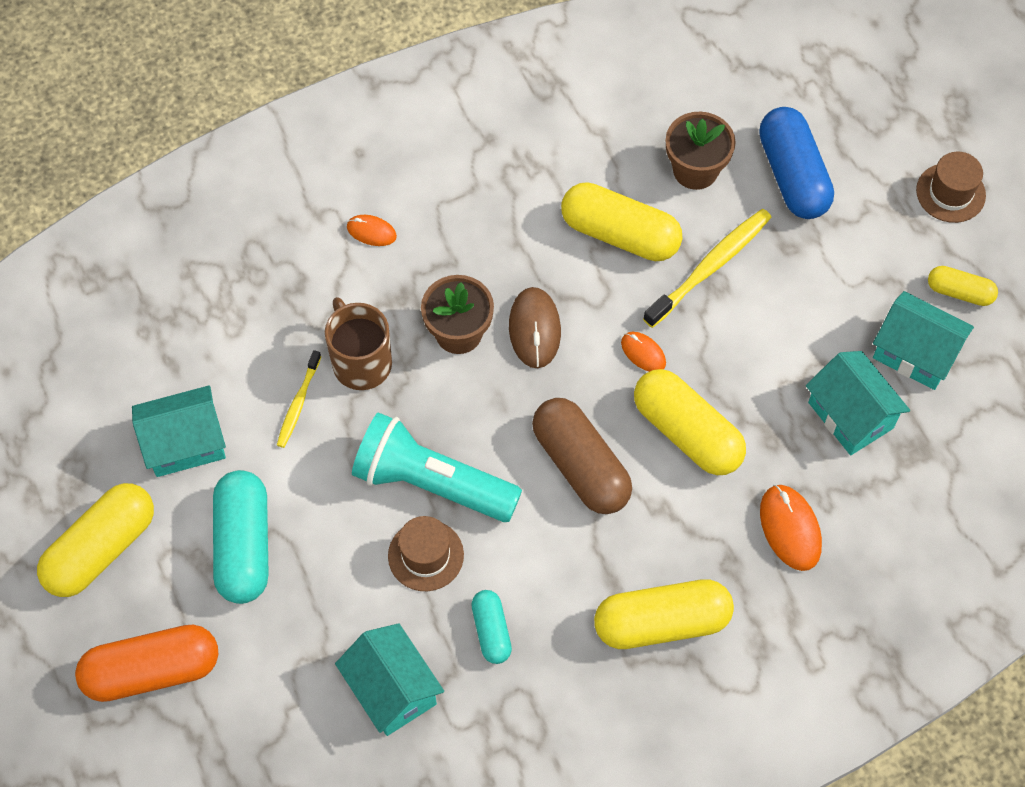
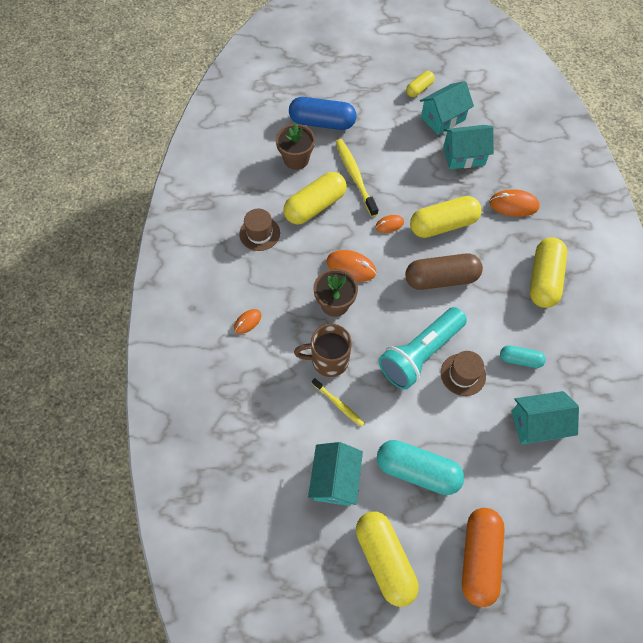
camera: 65 degrees left, 0 degrees up
(534, 329) = (351, 267): brown mouse -> orange mouse
(950, 193) = (365, 70): brown hat -> brown hat (259, 233)

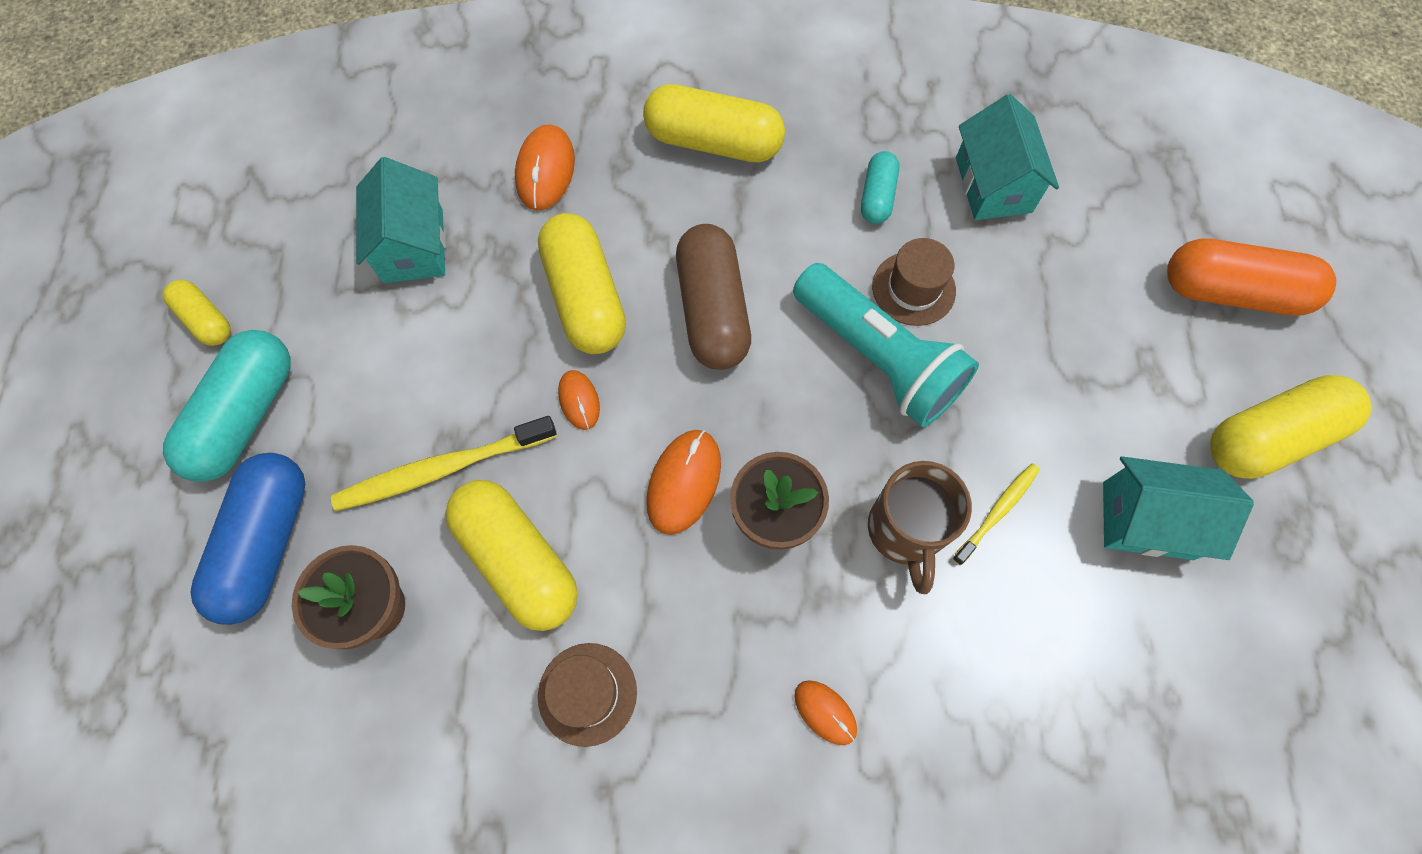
camera: 90 degrees left, 5 degrees up
(417, 471) = (1105, 376): turquoise capsule -> turquoise capsule (246, 416)
(443, 118) = (303, 277): turquoise house -> none

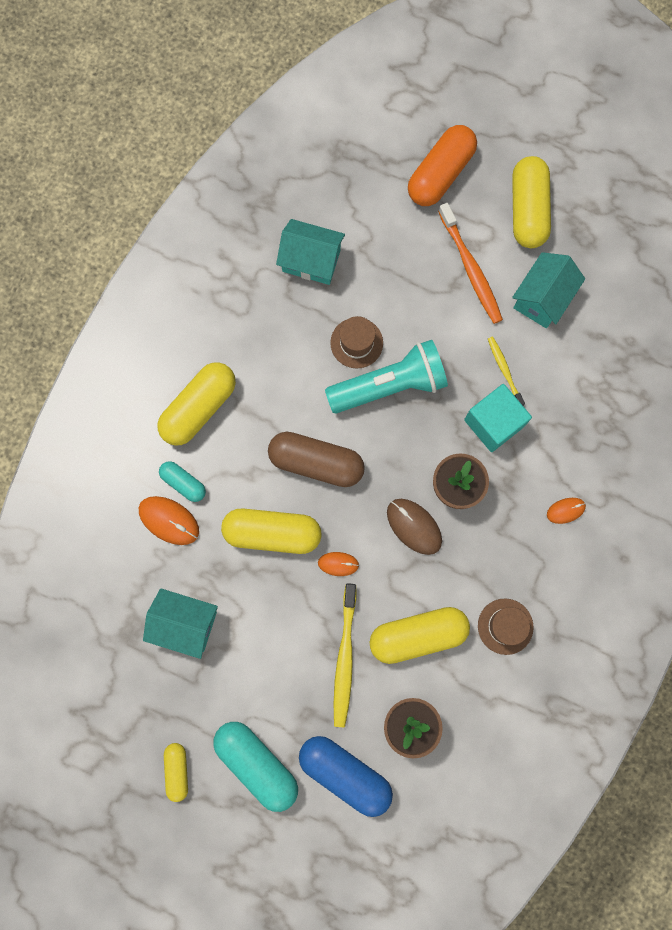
camera: 65 degrees left, 10 degrees up
(206, 320) = (177, 770): yellow capsule -> yellow capsule turned 75 degrees counterclockwise
(684, 482) = (414, 526): orange mouse -> brown mouse
(877, 196) = (286, 331): turquoise capsule -> turquoise capsule (183, 483)
(905, 531) = (493, 423): brown mug -> turquoise cube
(1121, 394) = (471, 269): none -> orange toothbrush

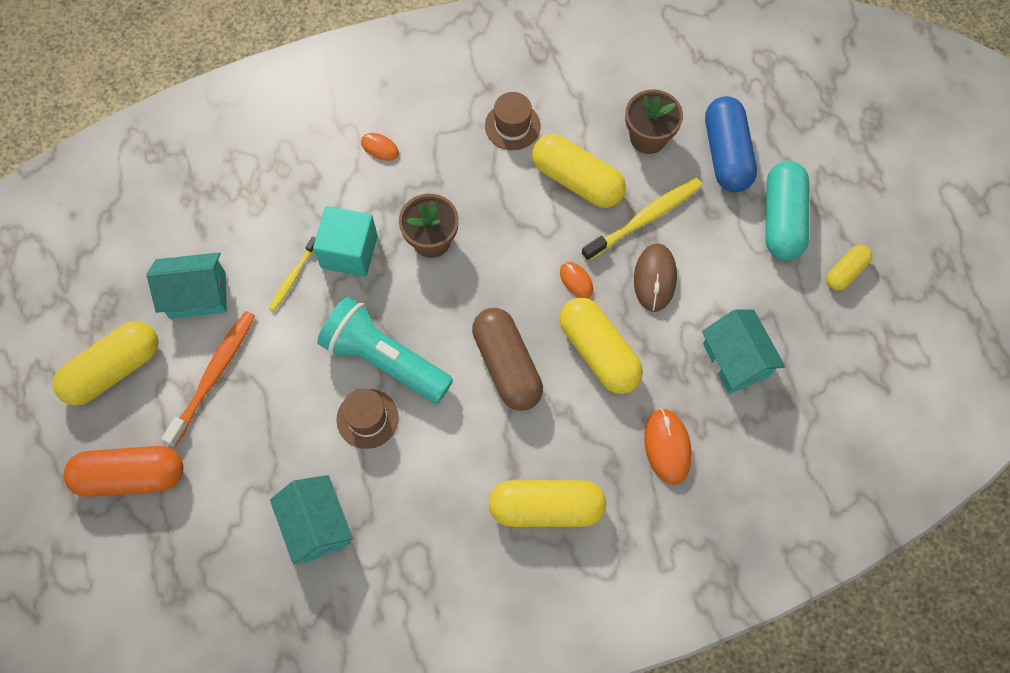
camera: 130 degrees left, 10 degrees down
(183, 483) = (624, 462): turquoise capsule -> none
(414, 526) = (492, 247): brown mouse -> brown mouse (655, 278)

